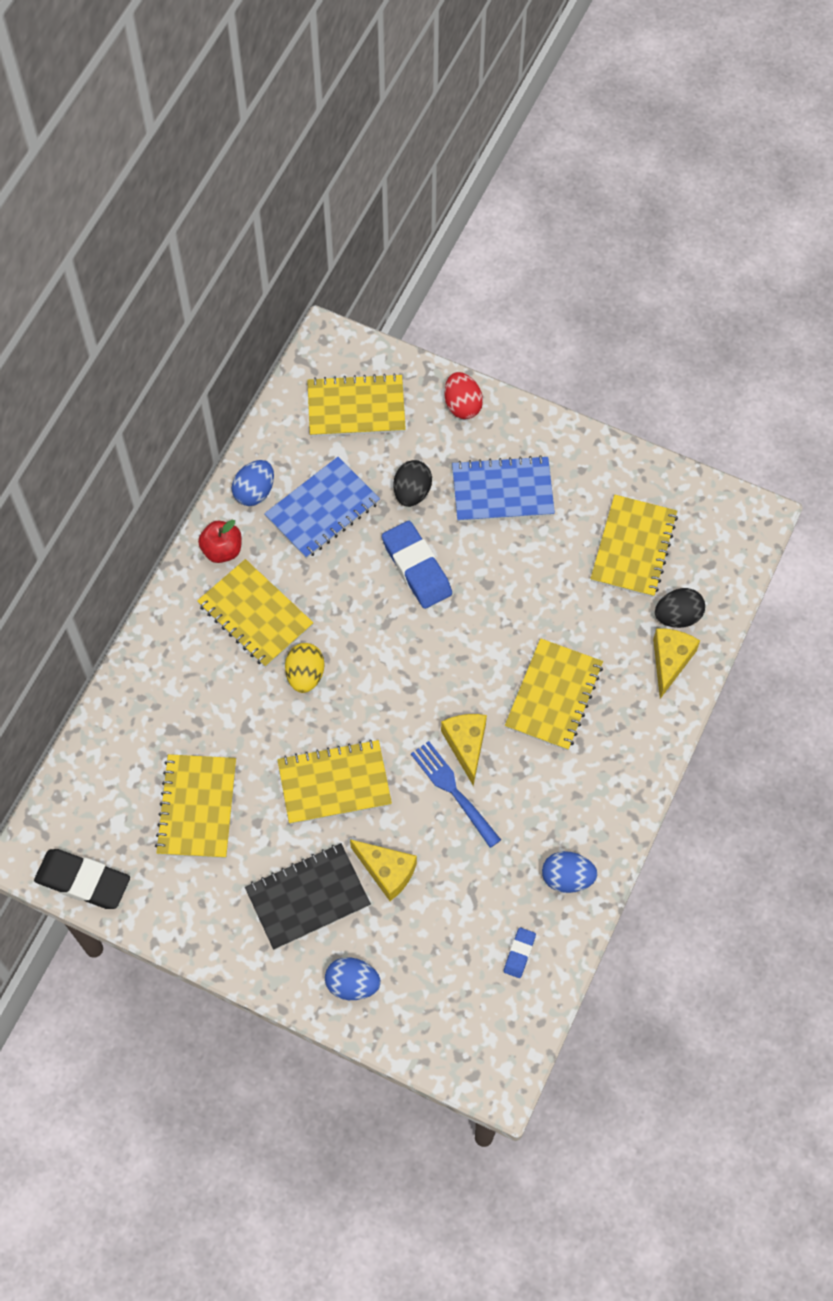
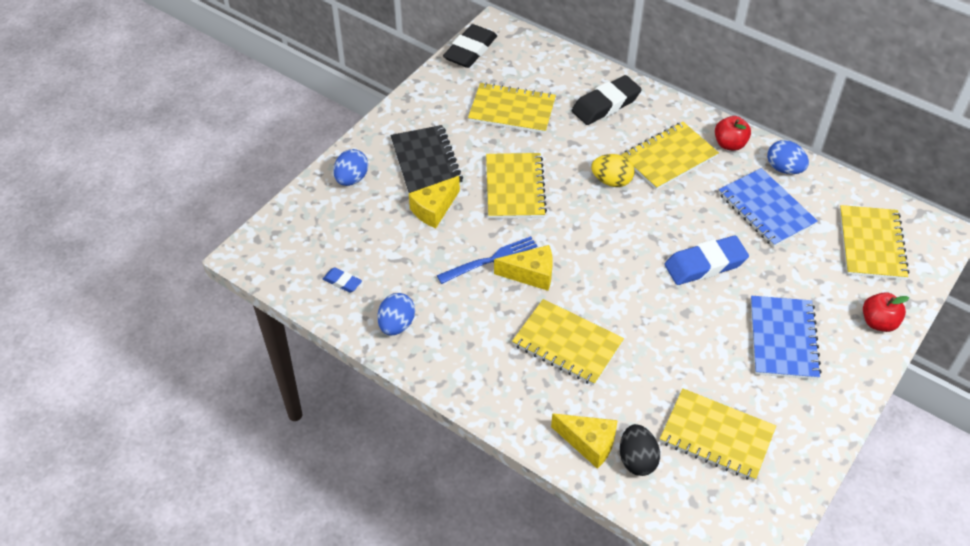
camera: 100 degrees right, 15 degrees down
(171, 695) = (606, 105): none -> black eraser
(412, 492) = (782, 272): black egg -> none
(462, 405) = (878, 322): red egg -> red apple

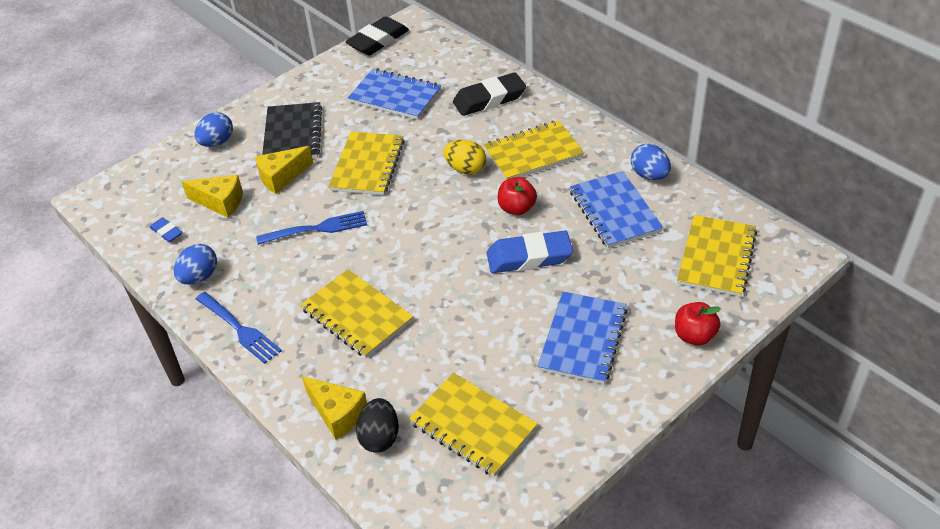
camera: 15 degrees right, 5 degrees down
(459, 373) = (238, 329): none -> blue fork
(512, 110) = (395, 96): yellow notebook -> blue notebook
(531, 274) = (349, 246): yellow cheese -> yellow cheese (220, 202)
(729, 144) = (601, 146): red apple -> red apple (517, 208)

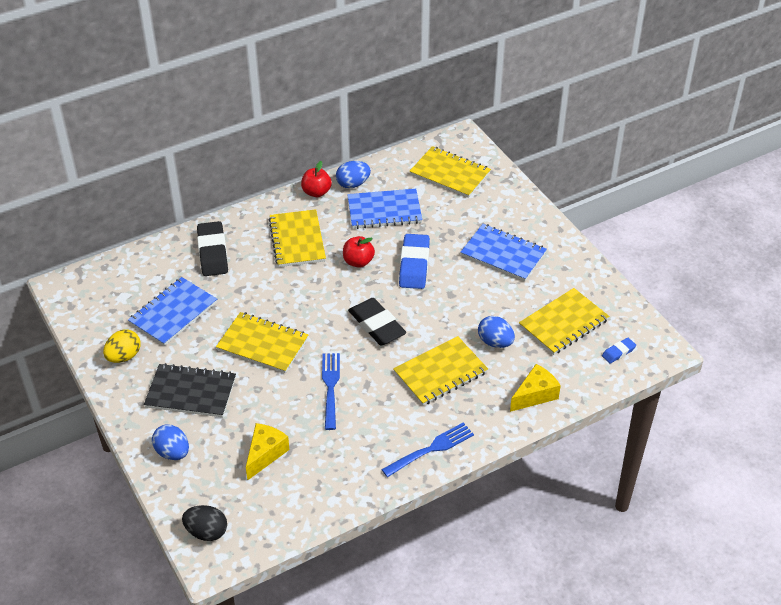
camera: 80 degrees left, 0 degrees up
(166, 232) = (289, 498): blue eraser -> blue eraser (618, 352)
(199, 277) = (359, 474): blue egg -> blue egg (495, 342)
(281, 177) = (250, 406): yellow cheese -> none
(378, 41) = (76, 313): black eraser -> black eraser (376, 325)
(380, 437) = (562, 374): black egg -> black egg (206, 532)
(466, 169) = (298, 283): yellow egg -> yellow egg (124, 356)
(694, 336) = (516, 202): red apple -> red apple (316, 192)

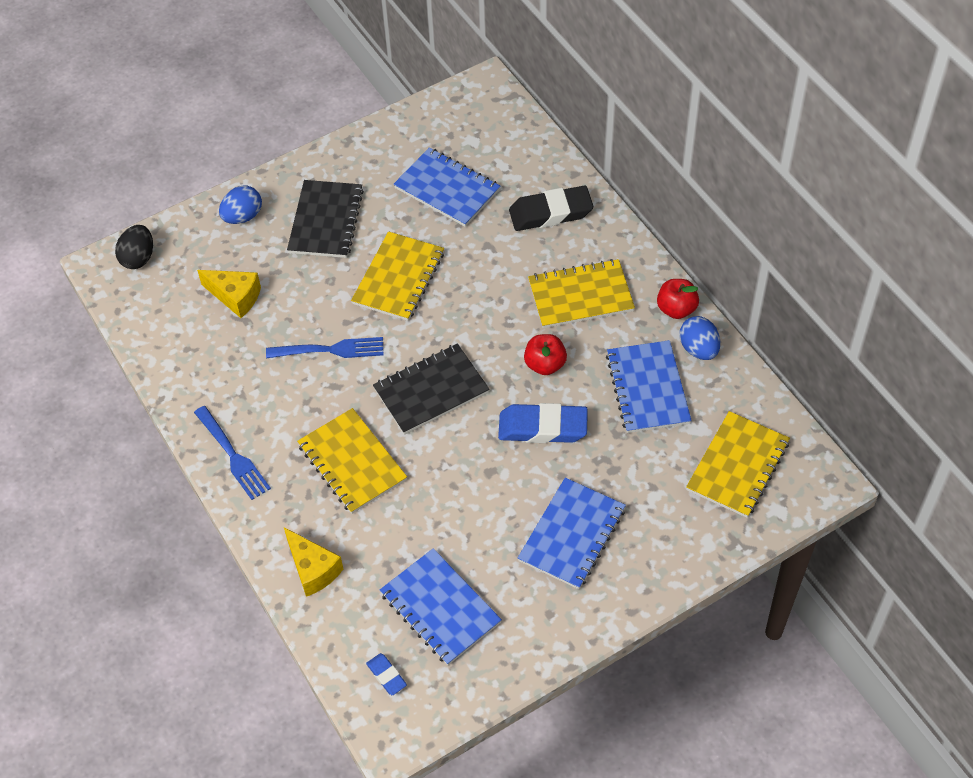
camera: 90 degrees right, 10 degrees up
(124, 356) = (379, 156): yellow egg -> none
(376, 325) = (431, 391): black eraser -> black notebook
(495, 342) = (404, 524): blue egg -> none
(563, 323) = (440, 608): yellow notebook -> blue notebook

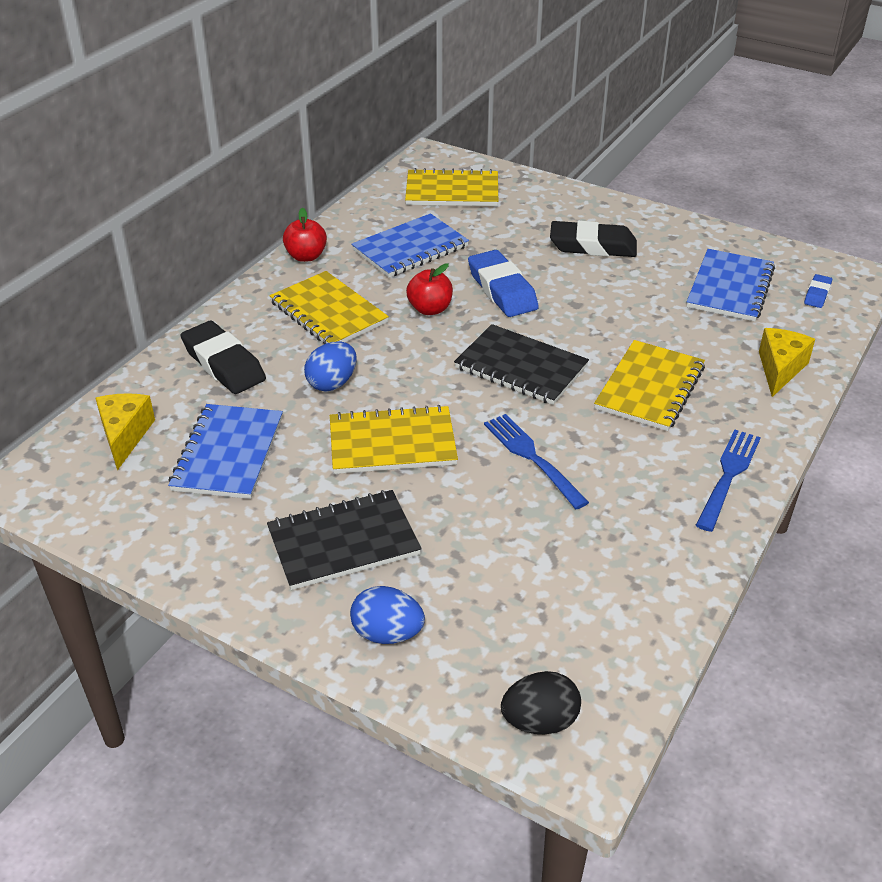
camera: 120 degrees left, 15 degrees down
(235, 297) = (524, 575): yellow cheese -> yellow cheese (125, 435)
(572, 535) = (592, 246): blue notebook -> black eraser
(698, 349) = (345, 235): blue egg -> blue egg (332, 383)

